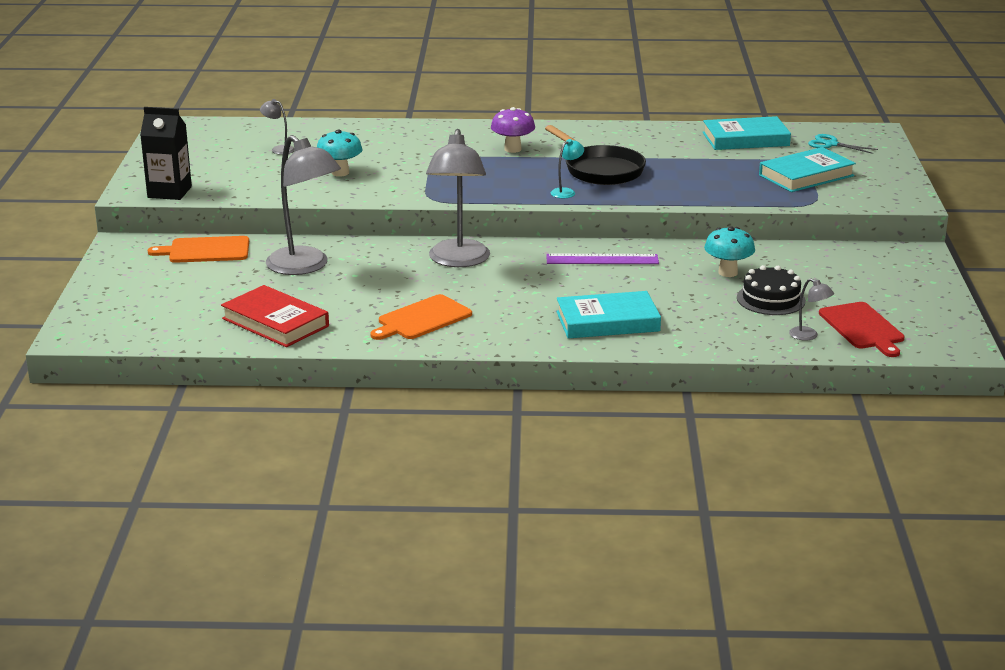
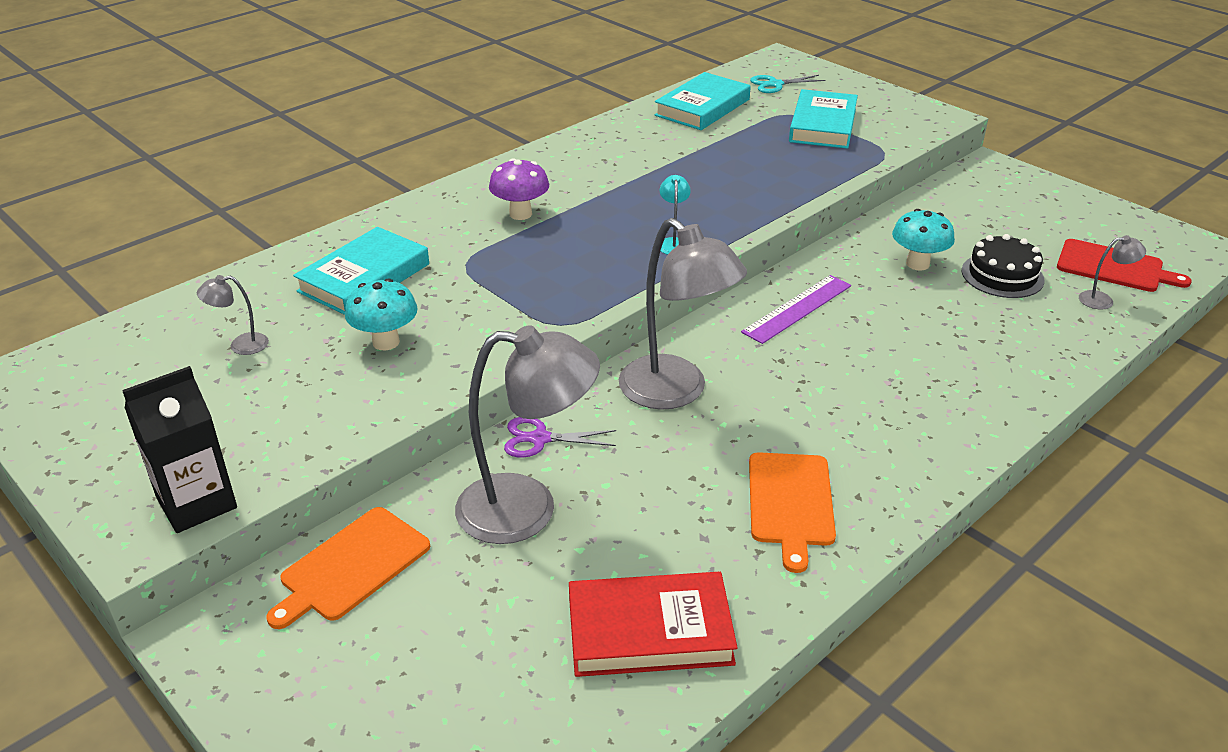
camera: 45 degrees left, 10 degrees up
(359, 248) = (539, 439): none -> purple scissors
(600, 170) = (652, 200): black pan -> none
(607, 321) = (946, 386): turquoise book -> turquoise book (364, 278)

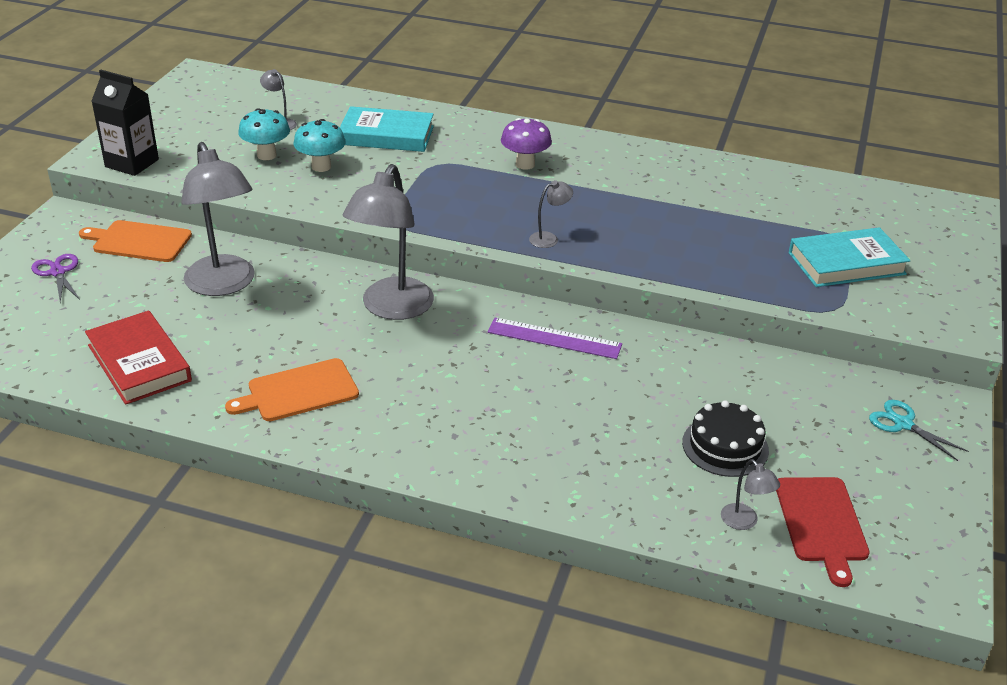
camera: 60 degrees right, 0 degrees up
(539, 439) = (297, 268): purple scissors -> purple scissors (57, 272)
(673, 243) = (549, 238): turquoise lamp -> grey lamp
(702, 107) = (799, 194): turquoise book -> none
(775, 84) = (899, 219): turquoise scissors -> turquoise scissors (903, 424)
(917, 264) = (693, 390): turquoise mushroom -> turquoise mushroom (266, 155)

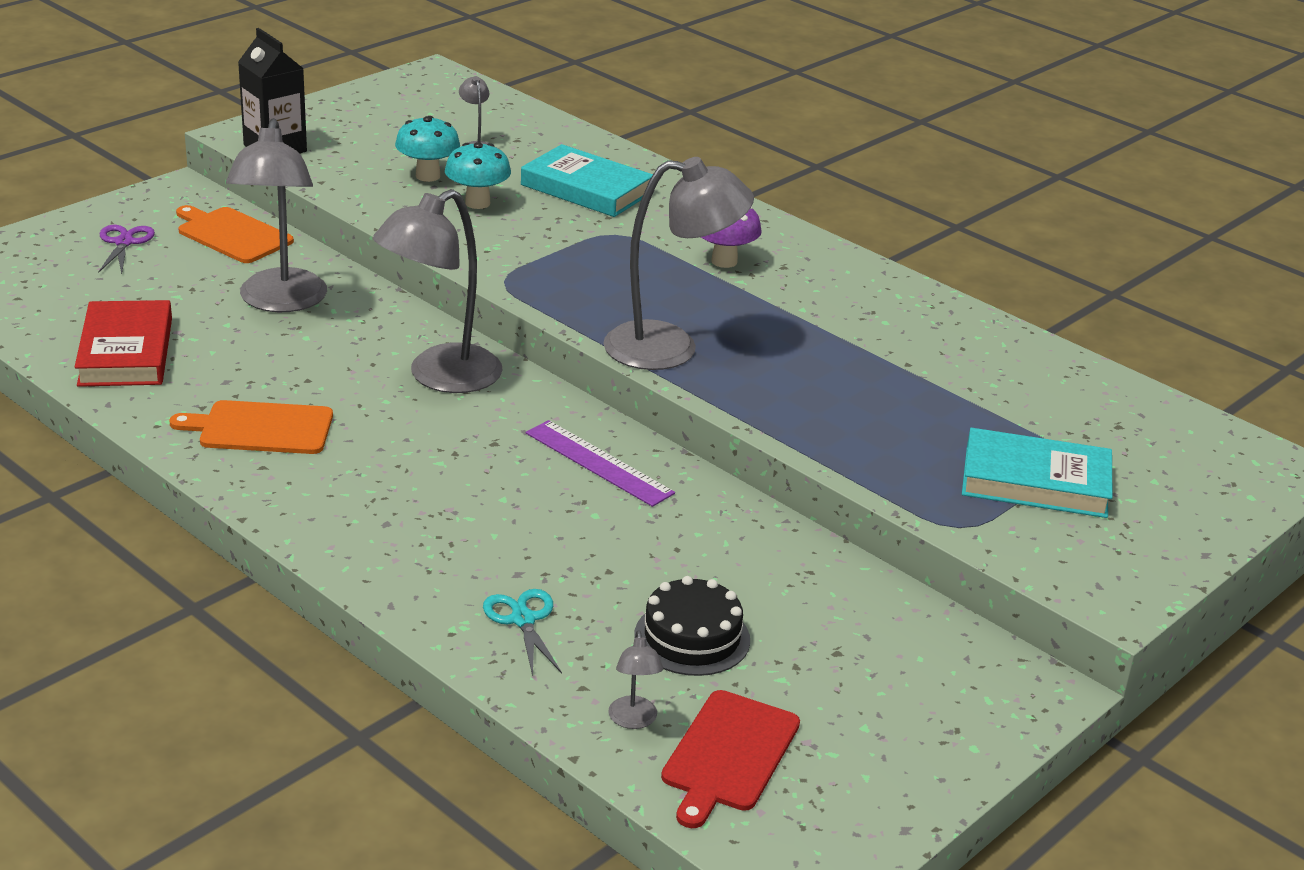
camera: 25 degrees right, 5 degrees down
(549, 238) = (670, 348): grey lamp -> grey lamp, size x2.38
(903, 424) = (952, 691): turquoise scissors -> turquoise scissors (522, 619)

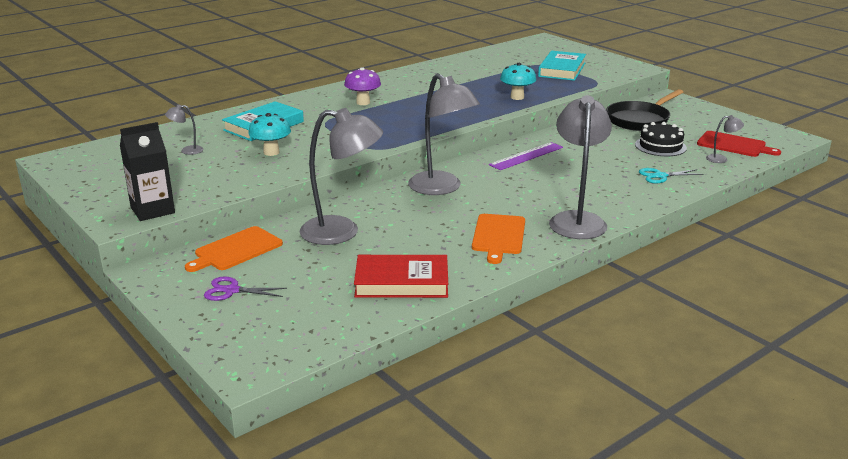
camera: 80 degrees left, 5 degrees down
(428, 176) = (225, 164): turquoise mushroom -> turquoise mushroom (517, 97)
(670, 348) = (453, 117): grey lamp -> grey lamp (577, 220)
(853, 623) = (640, 120): none -> black pan

